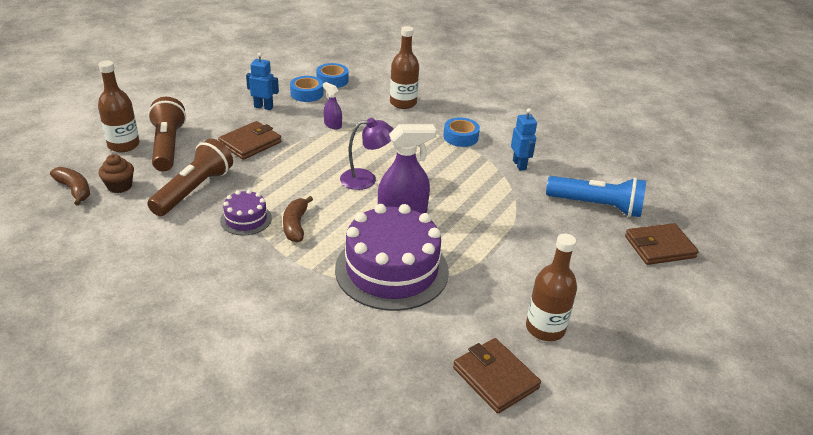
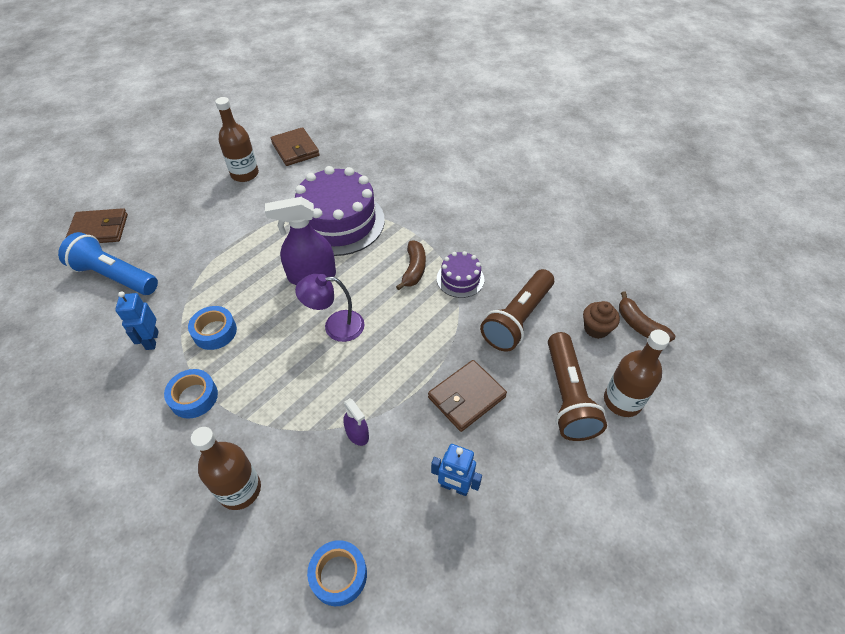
camera: 170 degrees left, 15 degrees up
(307, 93) = (387, 527): blue tape -> blue tape (215, 332)

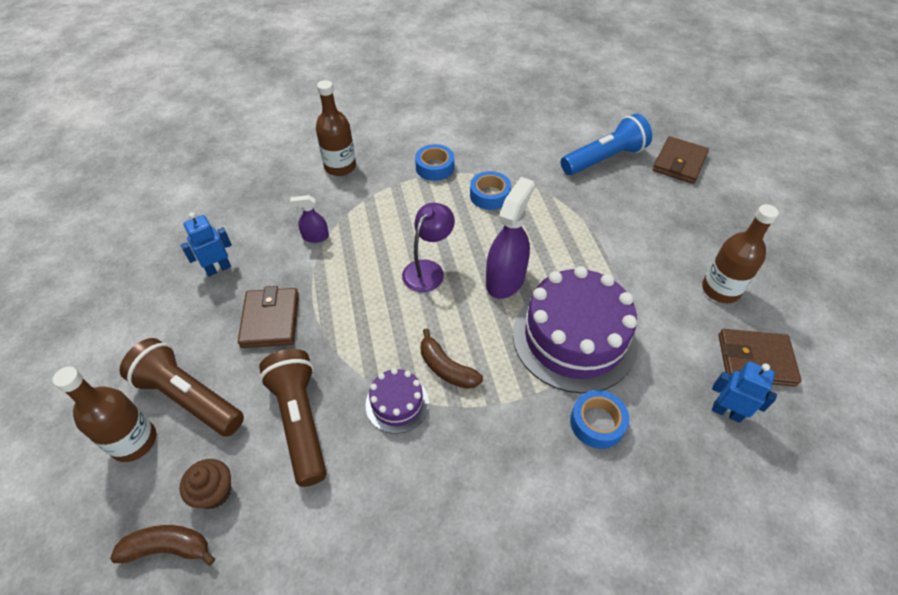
camera: 125 degrees right, 0 degrees up
(152, 340) = (511, 161): blue robot -> blue robot (726, 412)
(338, 575) = (239, 188): blue tape -> blue tape (597, 423)

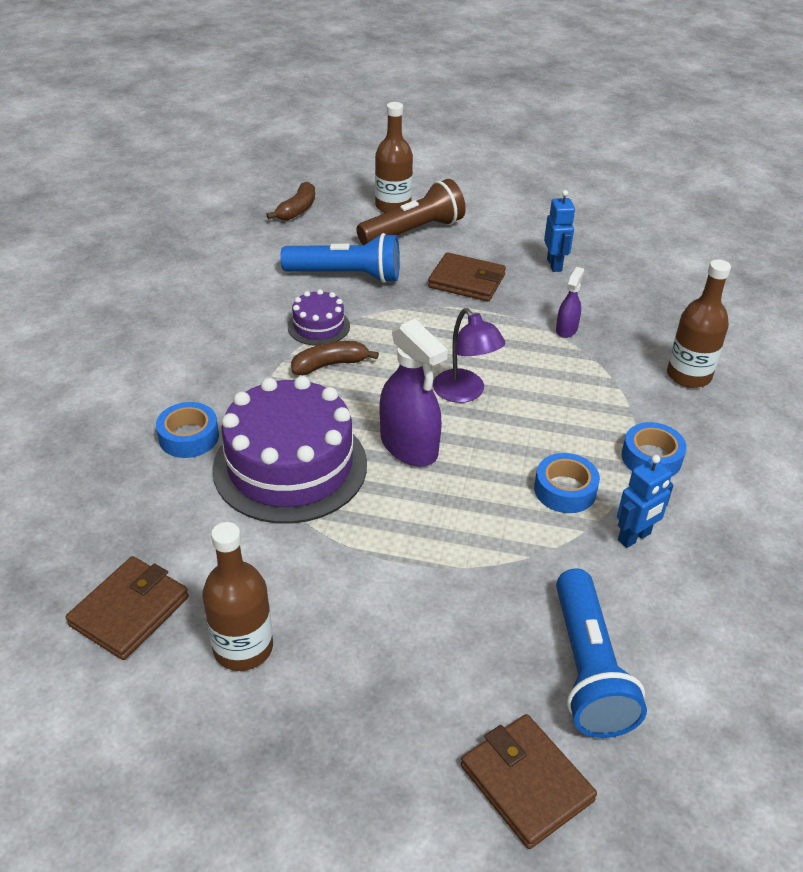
camera: 115 degrees right, 10 degrees down
(214, 492) = (321, 231): brown cupcake -> none
(300, 421) = (346, 275): brown flashlight -> blue flashlight
(726, 412) = (106, 540): blue robot -> blue robot (634, 537)

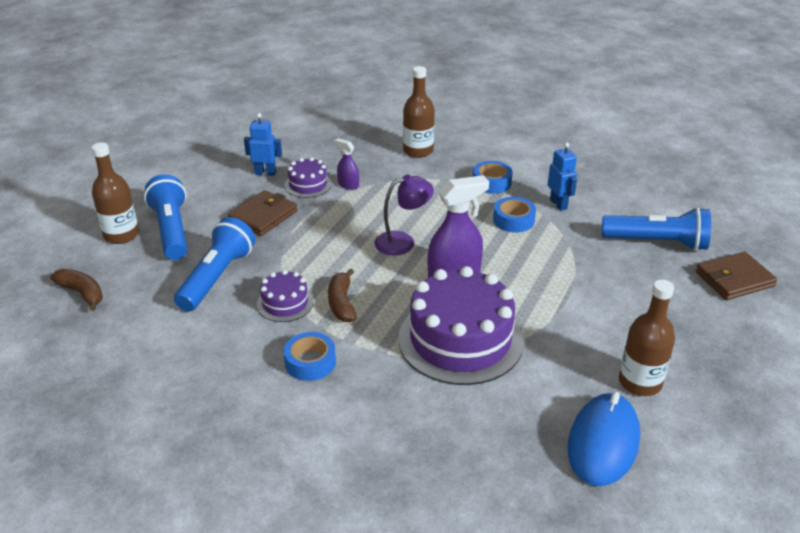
camera: 75 degrees left, 5 degrees down
(129, 611) = (603, 443): brown wallet -> blue mouse
(189, 437) = (408, 396): blue tape -> blue tape (310, 362)
(413, 231) = (172, 230): brown flashlight -> blue flashlight
(548, 299) = (308, 184): none -> purple cake

